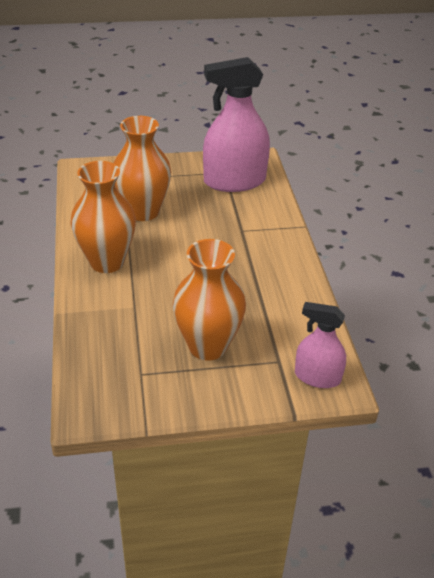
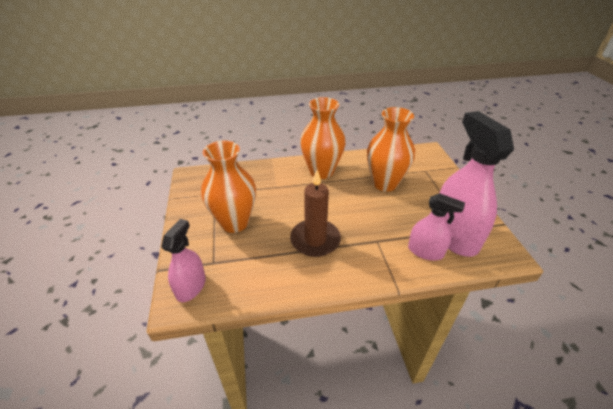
camera: 90 degrees right, 0 degrees up
(240, 274) = (315, 240): none -> brown candle
(256, 202) = (425, 251): none -> pink spray bottle

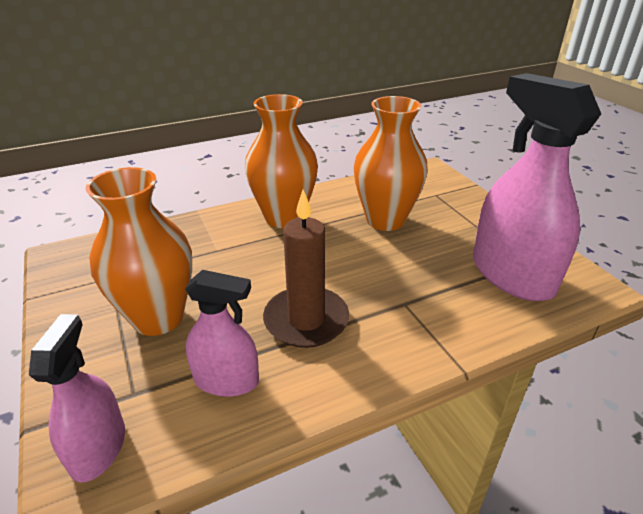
camera: 15 degrees left, 5 degrees down
(425, 251) = (481, 305): pink spray bottle -> pink spray bottle (226, 380)

